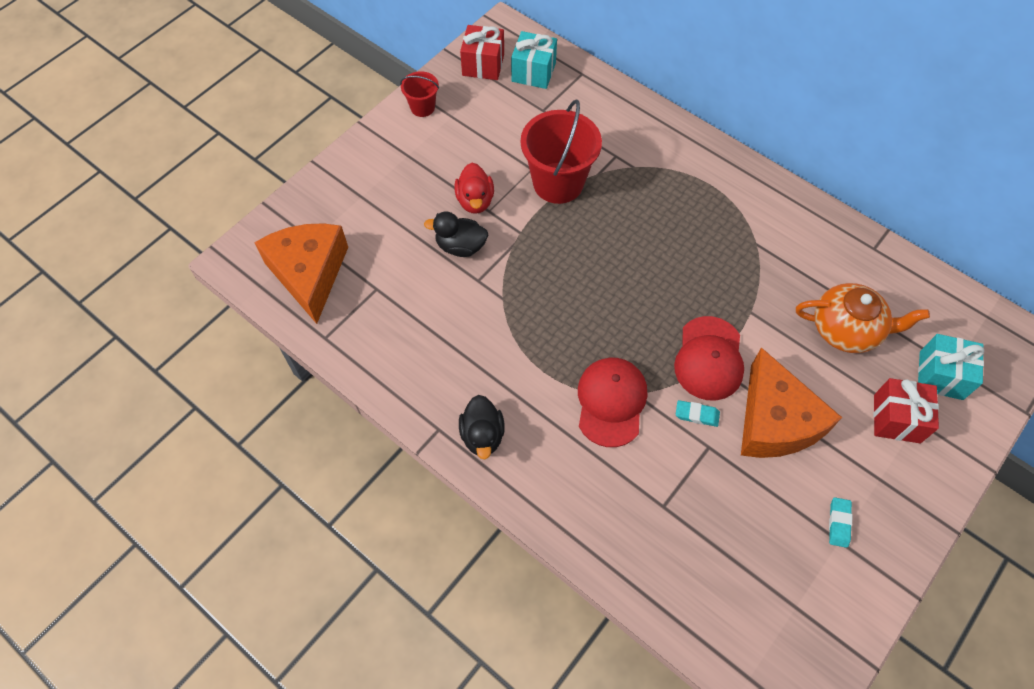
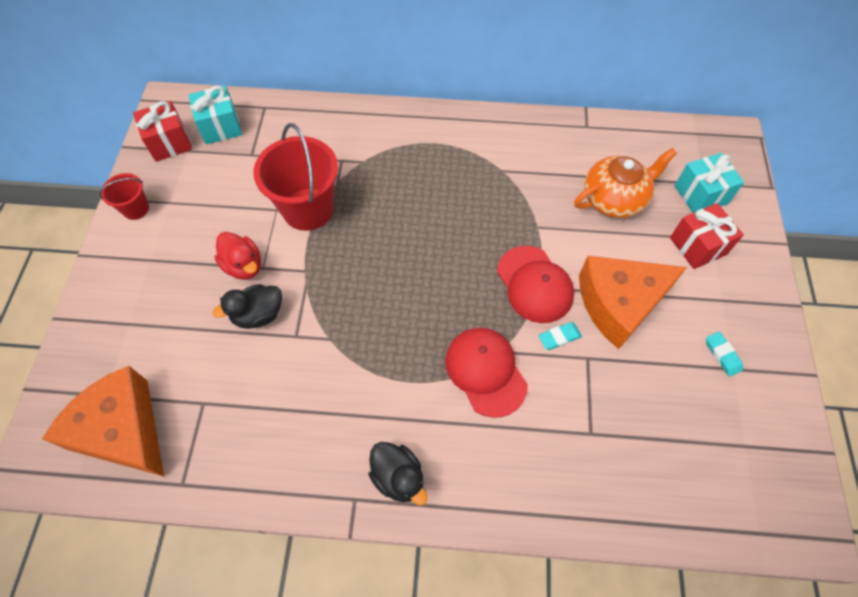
camera: 35 degrees left, 0 degrees up
(775, 421) = (619, 304): orange cheese -> orange cheese turned 120 degrees clockwise

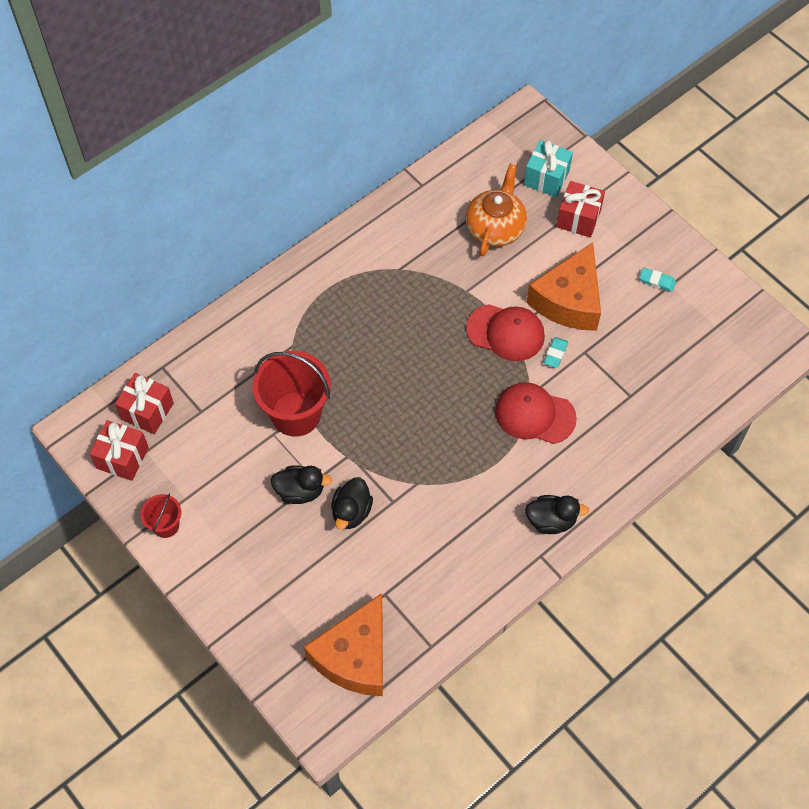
camera: 45 degrees left, 0 degrees up
(123, 431) = (355, 656): orange cheese -> orange cheese turned 60 degrees counterclockwise
(220, 126) = (147, 411): turquoise gift -> red gift
(244, 266) = (300, 491): red duck -> black duck

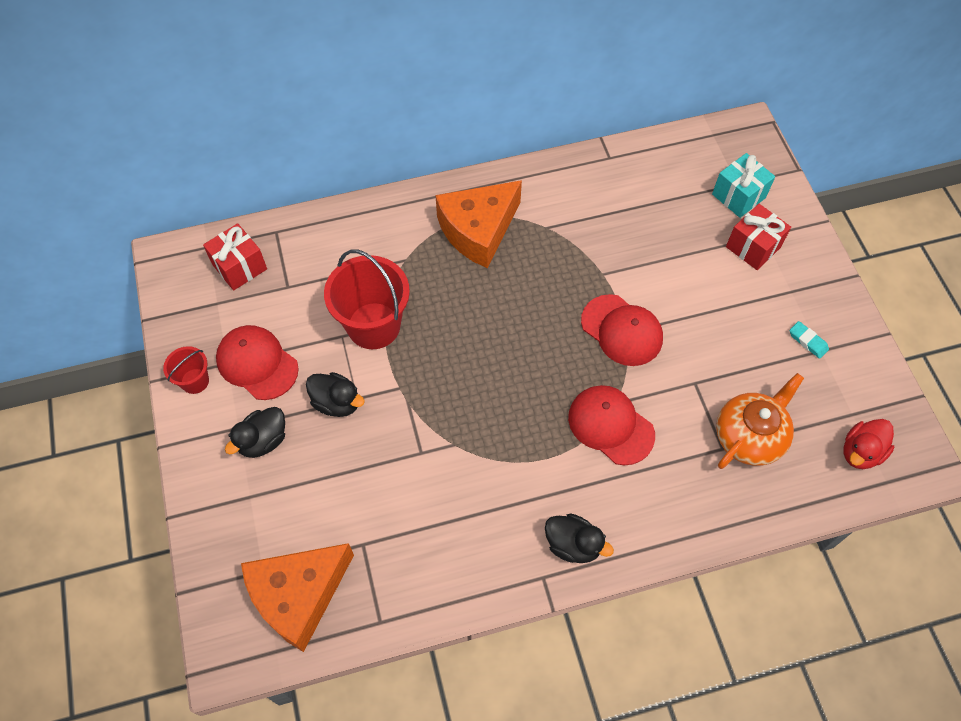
camera: 25 degrees right, 0 degrees up
(122, 458) = (193, 300): red gift -> none
(212, 488) = (257, 363): none -> red cap
(351, 512) = (375, 445): black duck -> black duck (263, 440)
(495, 228) = (662, 224): orange teapot -> orange teapot (749, 436)
(555, 354) = (663, 372): turquoise eraser -> none
(569, 300) = (703, 324): orange cheese -> orange cheese (478, 230)
(735, 354) = (861, 452): none -> red duck

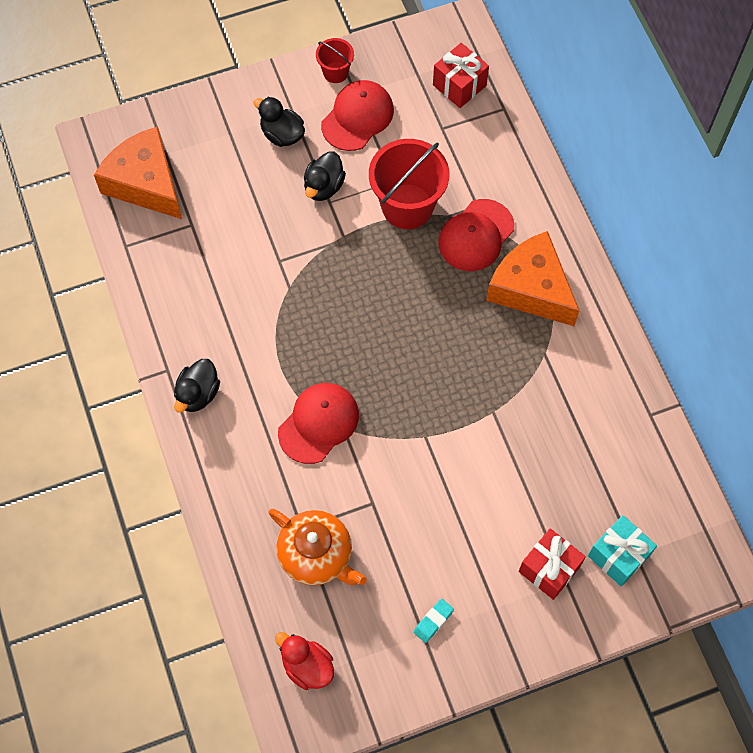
camera: 85 degrees right, 5 degrees up
(622, 330) = (426, 432): red cap -> red cap (476, 235)

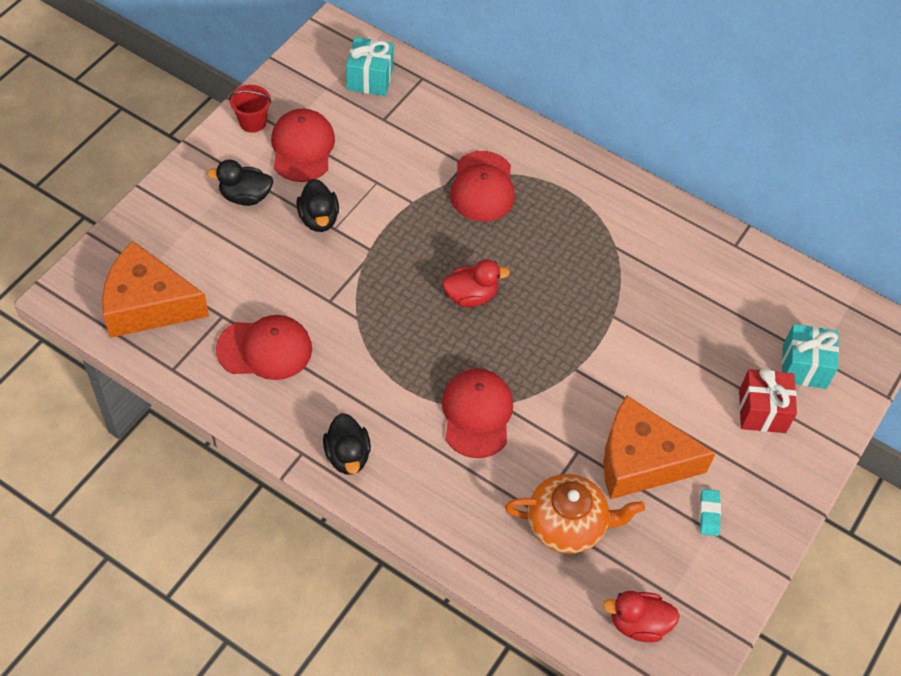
camera: 40 degrees left, 10 degrees down
(202, 271) = (265, 349): none -> red cap
(391, 323) = (471, 296): none -> red duck
(407, 206) = (405, 195): red bucket -> none
(459, 85) = (370, 78): red gift -> turquoise gift
(531, 288) = (562, 203): orange cheese -> orange cheese (640, 461)

